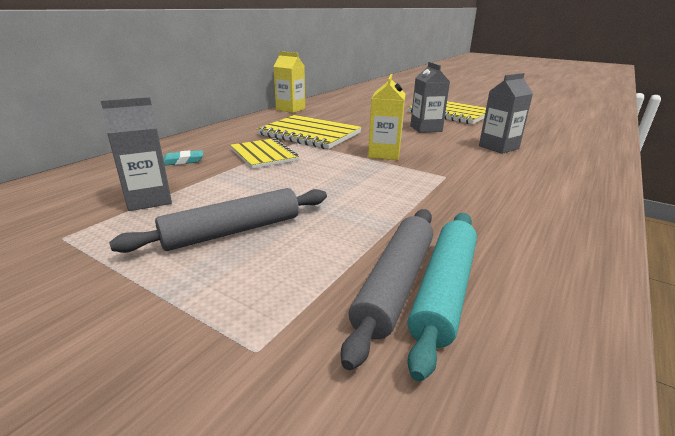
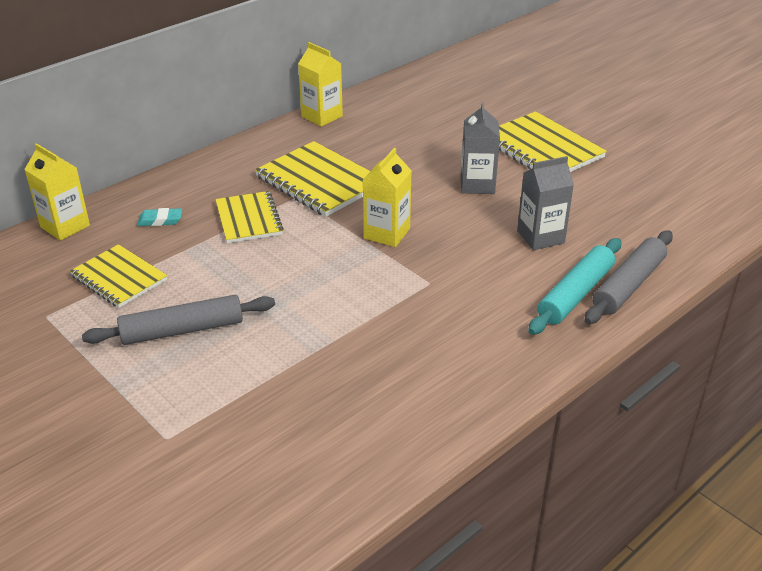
camera: 15 degrees right, 10 degrees up
(86, 171) = (65, 226): none -> yellow carton
(149, 199) = (119, 278): grey carton -> yellow notebook
(394, 284) = (287, 405): grey rolling pin -> grey rolling pin (628, 285)
(444, 290) = (322, 417): turquoise rolling pin -> turquoise rolling pin (576, 294)

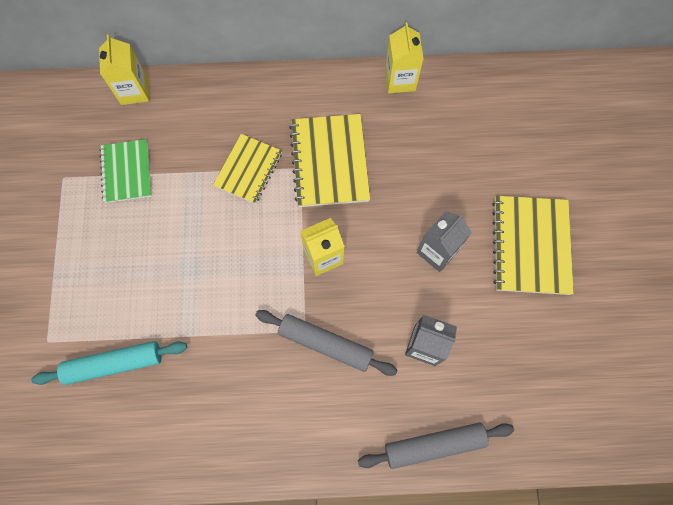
camera: 40 degrees right, 35 degrees up
(119, 278) = (126, 172): yellow notebook -> green notebook
(160, 220) = (194, 128): turquoise eraser -> none
(182, 330) = (124, 253): grey rolling pin -> grey rolling pin (325, 344)
(576, 294) = (388, 422): turquoise rolling pin -> turquoise rolling pin (114, 364)

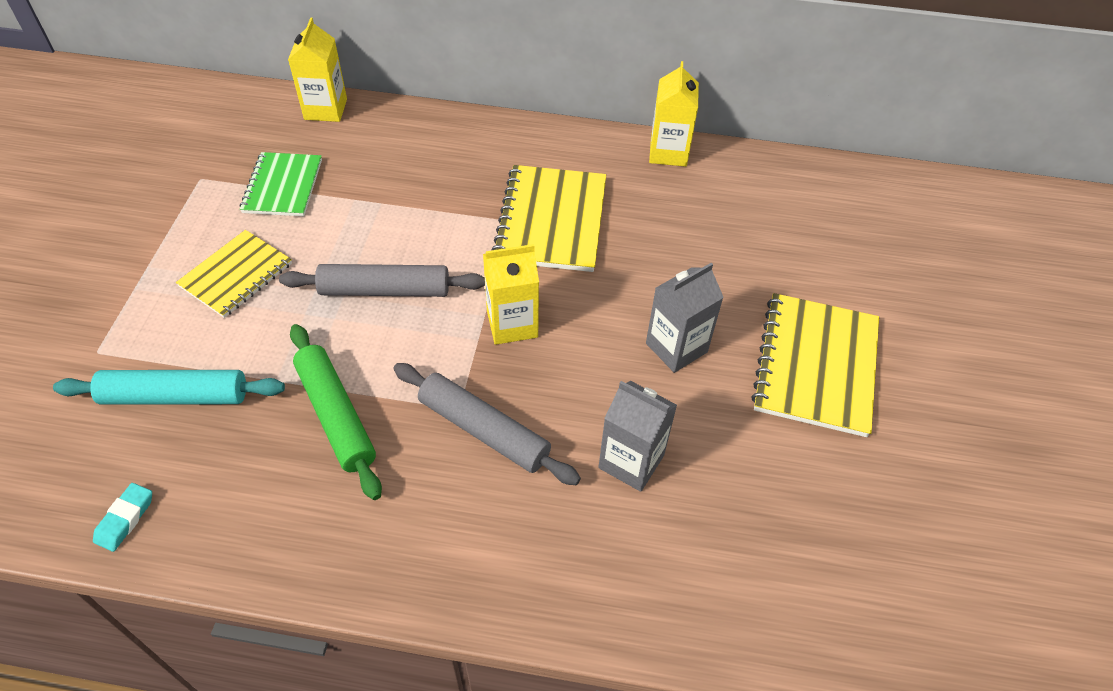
camera: 10 degrees right, 20 degrees down
(116, 459) = (125, 519): none -> turquoise eraser
(226, 354) = (336, 415): none -> green rolling pin
(248, 169) = (441, 211): yellow notebook -> yellow notebook (236, 275)
(434, 444) = (614, 602): grey rolling pin -> grey rolling pin (385, 290)

